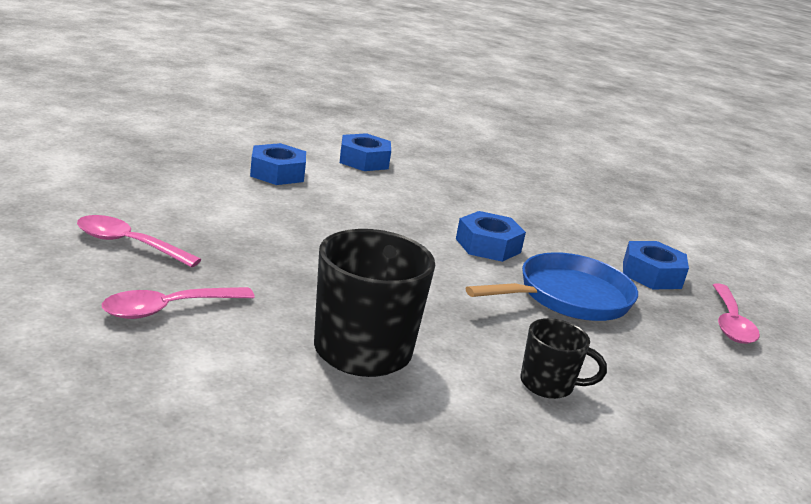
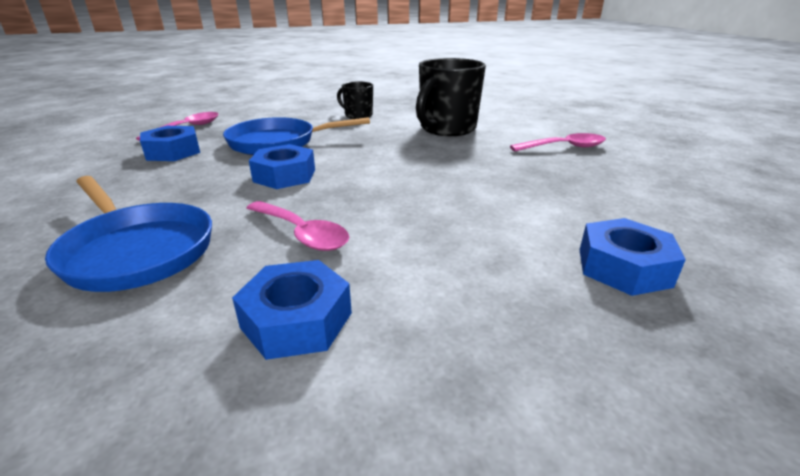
camera: 155 degrees left, 5 degrees up
(128, 244) = (621, 185): pink spoon -> pink spoon (302, 234)
(277, 173) = (474, 282): blue nut -> blue nut (623, 267)
(496, 187) = (137, 250): none -> blue pan

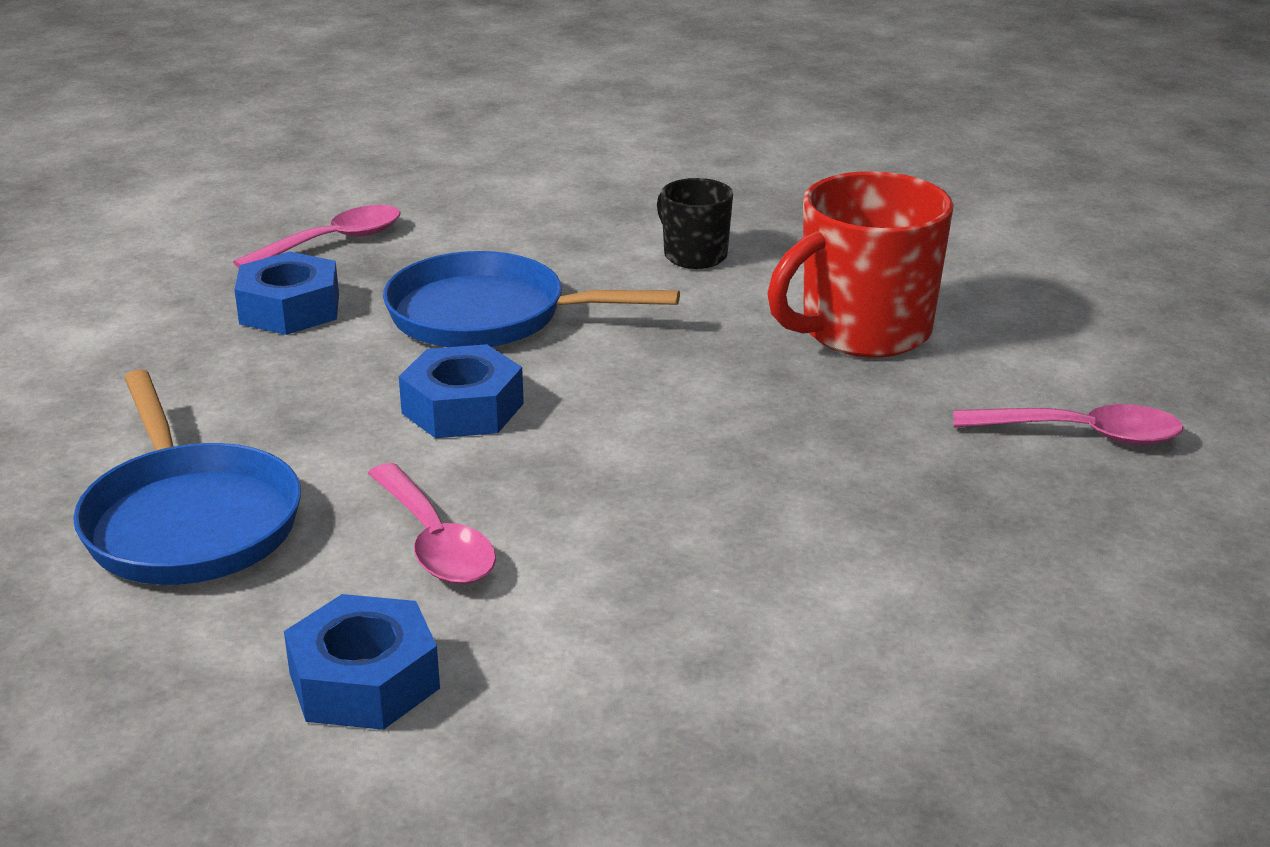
camera: 20 degrees right, 0 degrees up
(446, 129) = (862, 332): black mug -> red mug
(623, 267) = (906, 718): blue nut -> none

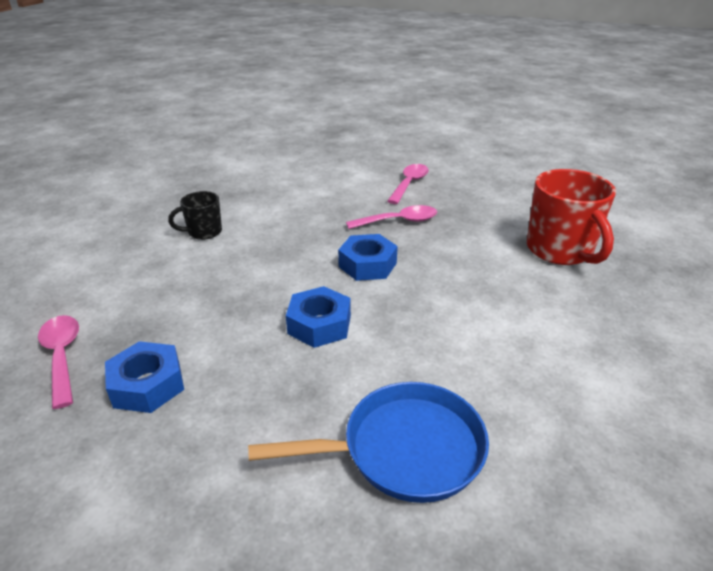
camera: 75 degrees left, 5 degrees up
(364, 680) = (563, 384): blue nut -> blue nut (367, 265)
(435, 542) = (448, 349): pink spoon -> pink spoon (399, 221)
(488, 316) = (220, 303): blue pan -> none
(862, 332) = (309, 207): red mug -> red mug (560, 251)

